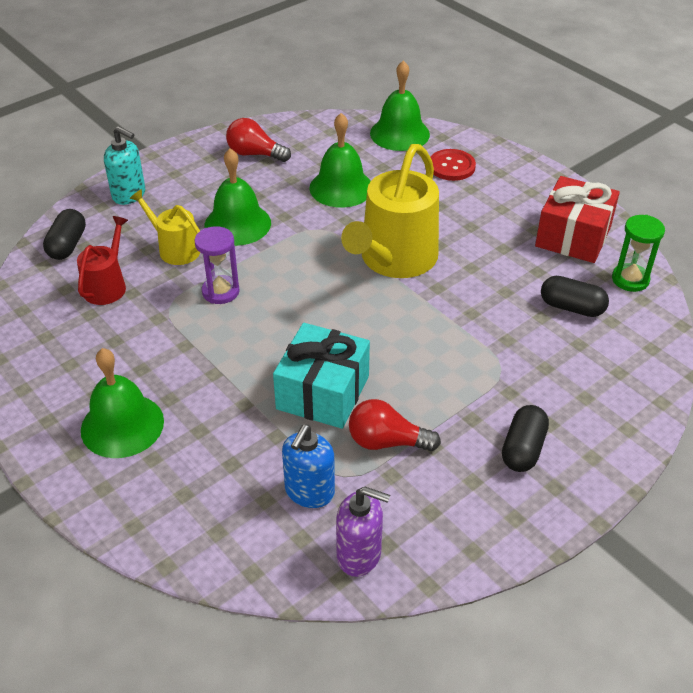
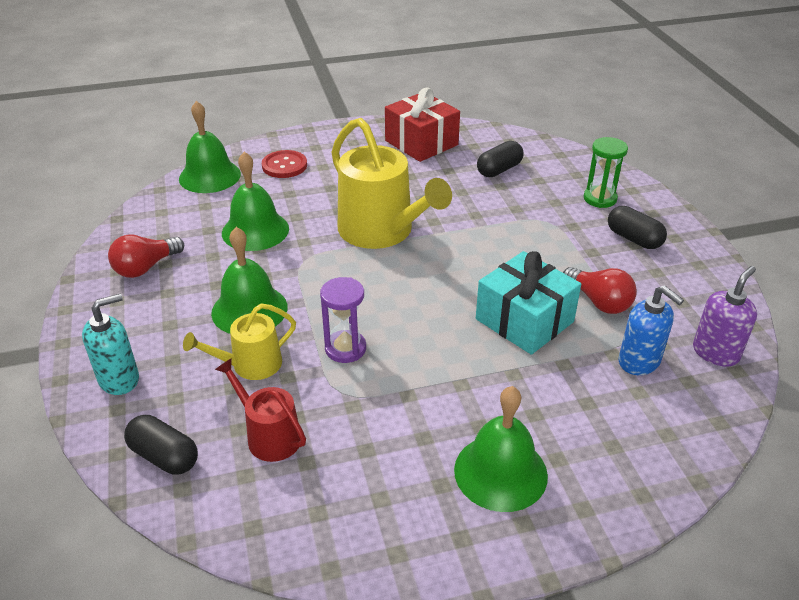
camera: 65 degrees left, 5 degrees down
(387, 442) = (599, 302): red light bulb -> red light bulb turned 75 degrees counterclockwise
(630, 279) = (486, 137): green hourglass -> green hourglass (600, 199)

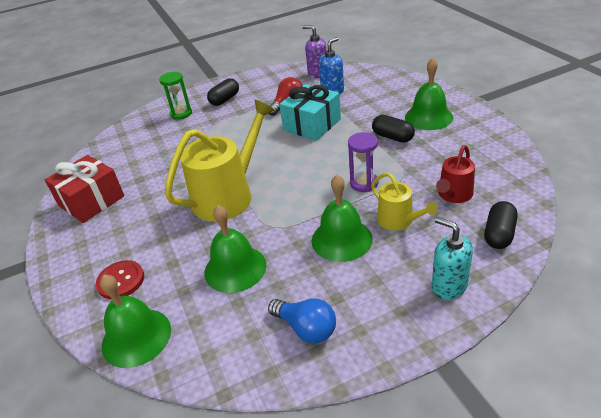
camera: 95 degrees left, 0 degrees up
(145, 267) = (306, 328): red light bulb -> blue light bulb
(499, 170) = (141, 156): black capsule -> black capsule (392, 137)

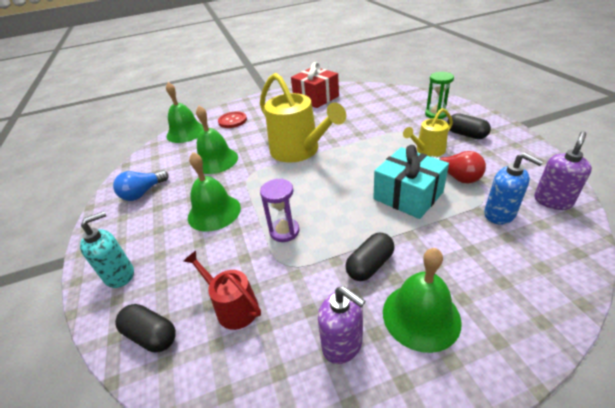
camera: 95 degrees right, 0 degrees up
(398, 221) = (216, 252): yellow watering can -> yellow watering can (428, 150)
(461, 142) = (342, 344): none -> purple soap dispenser

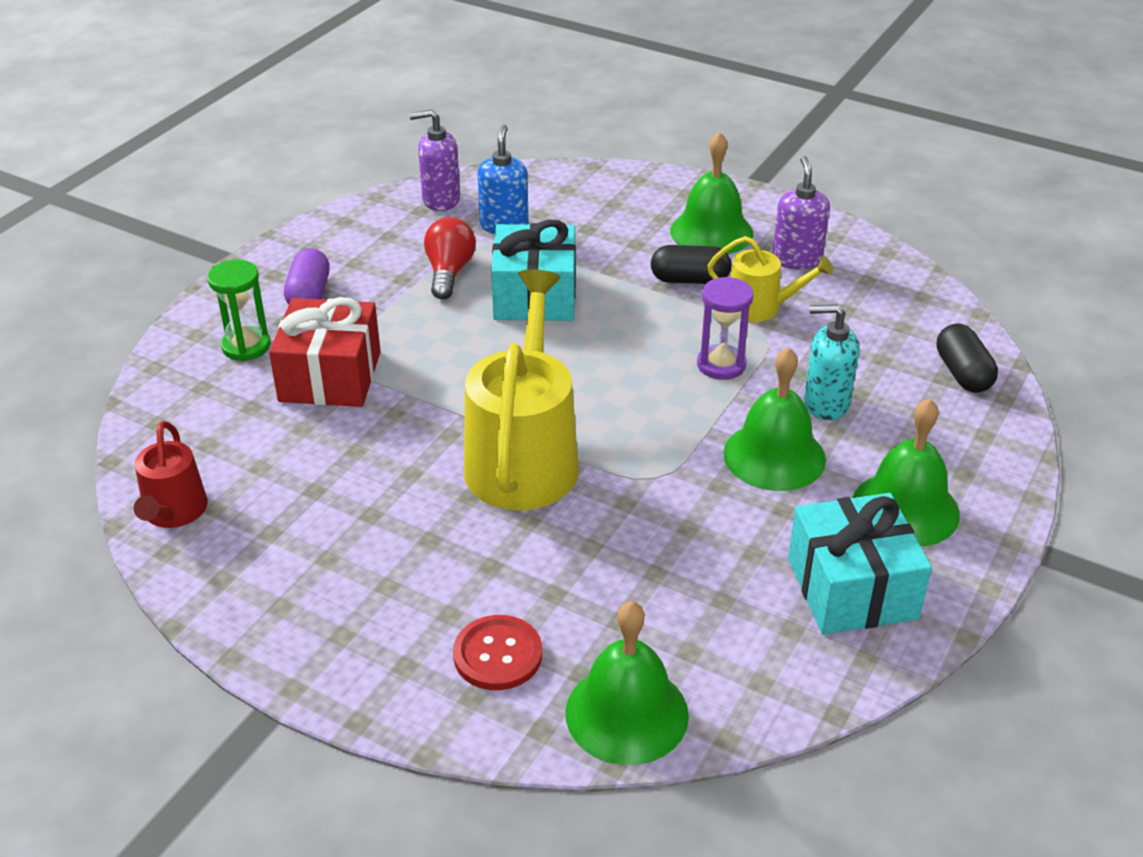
camera: 135 degrees left, 0 degrees up
(120, 275) = (967, 461): turquoise soap dispenser -> turquoise soap dispenser (825, 404)
(143, 193) = (851, 588): blue light bulb -> turquoise gift
(216, 160) = (665, 557): green bell -> green bell (905, 508)
(233, 307) = (860, 340): red watering can -> red watering can (174, 512)
(316, 98) = (263, 561): red gift -> red gift (330, 376)
(428, 150) = (395, 316): yellow watering can -> yellow watering can (760, 307)
(466, 134) = (309, 295): black capsule -> purple capsule

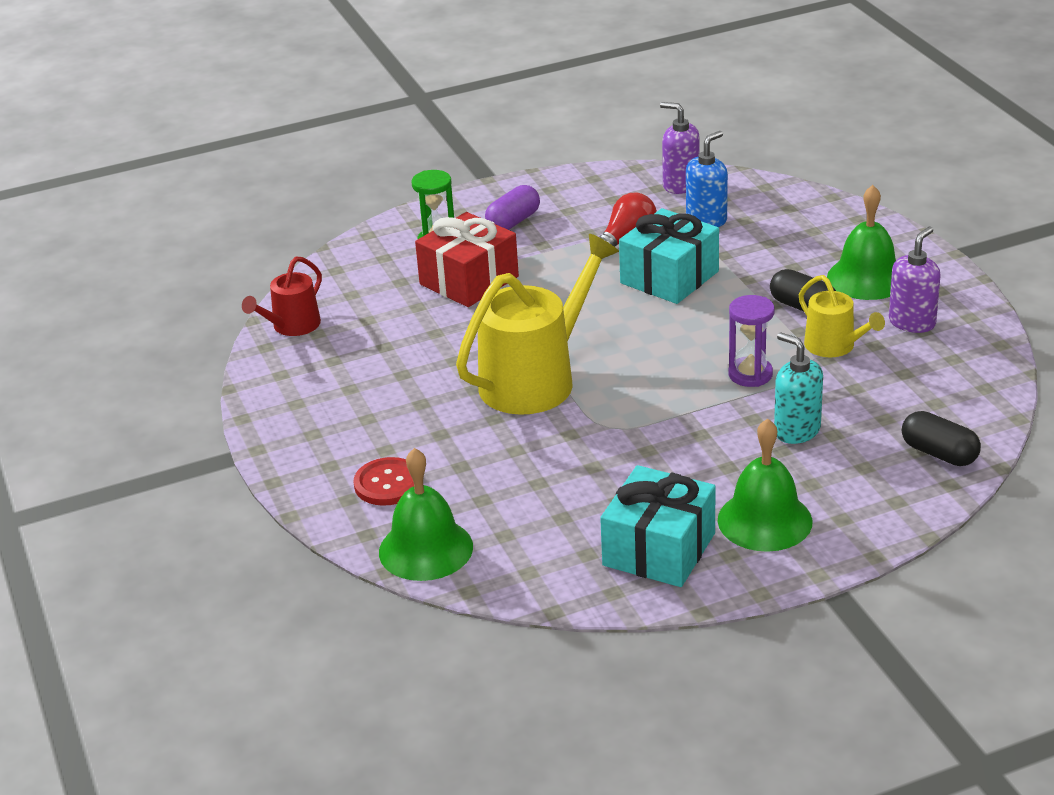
camera: 40 degrees right, 5 degrees down
(774, 456) = (711, 448): green bell -> none
(962, 373) = (939, 453): black capsule -> black capsule turned 75 degrees counterclockwise

